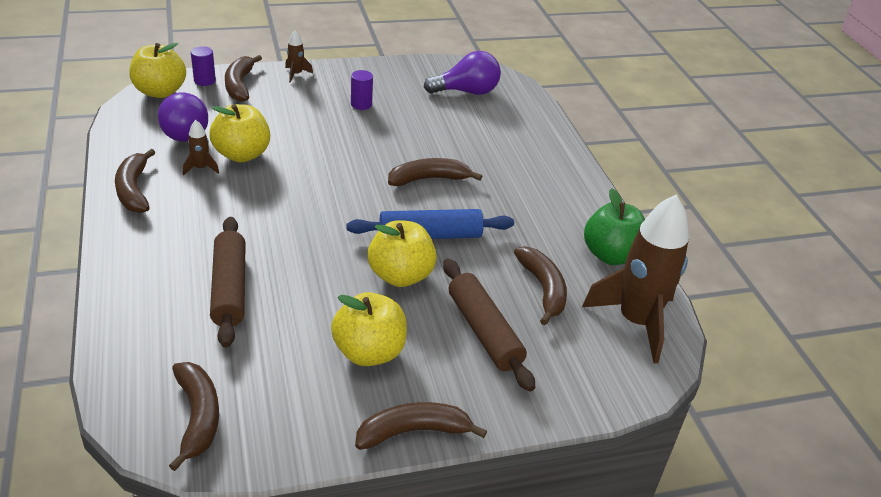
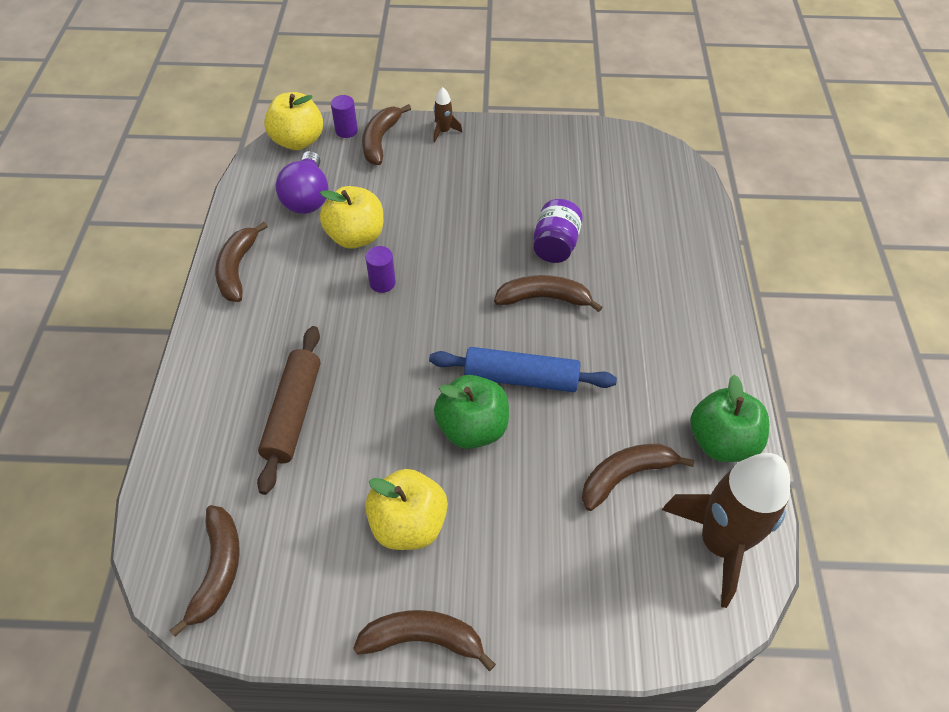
camera: 20 degrees right, 15 degrees up
(201, 168) = (310, 249): brown rocket -> none
(361, 104) = (501, 182): purple cylinder -> purple cylinder (382, 283)
(400, 276) = (472, 428): yellow apple -> green apple
(424, 142) = (555, 245): none -> purple jar
(466, 92) = (626, 177): purple light bulb -> none
(483, 331) = (539, 522): brown rolling pin -> none
(543, 289) = (625, 475): brown banana -> brown banana turned 120 degrees counterclockwise

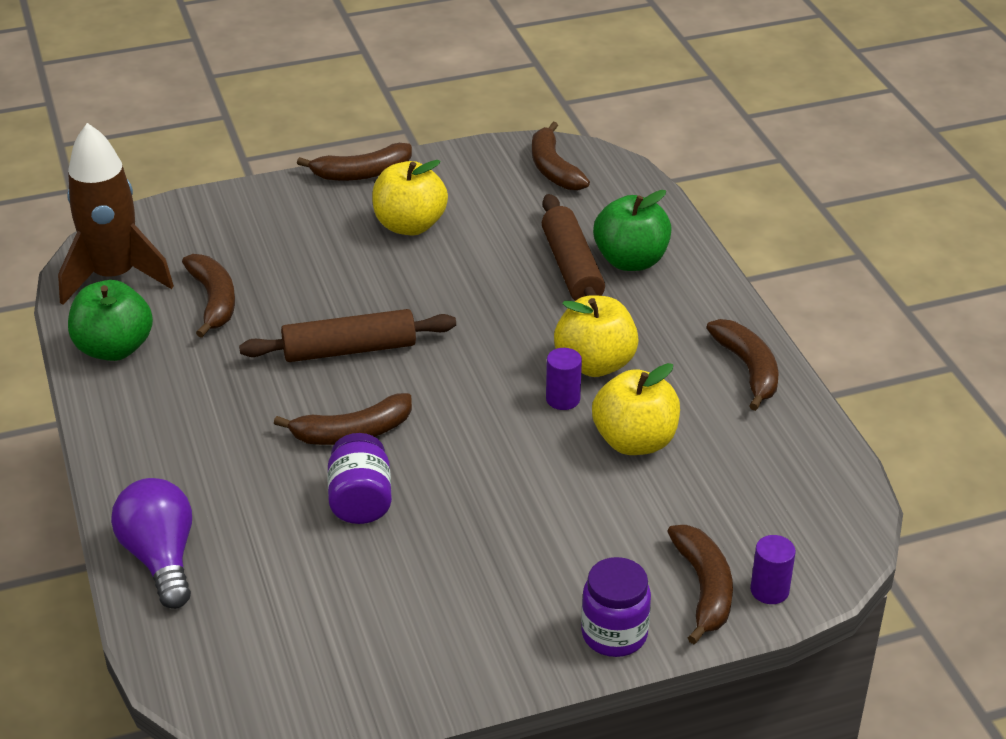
camera: 160 degrees right, 15 degrees down
(298, 141) = (827, 551): yellow apple -> yellow apple (595, 364)
(307, 197) = (739, 473): purple light bulb -> purple light bulb (161, 558)
(444, 131) = (614, 634): brown rocket -> purple jar
(472, 428) = (383, 299): green apple -> green apple (631, 261)
(521, 378) = (349, 349): blue rolling pin -> brown rolling pin
(625, 475) = (214, 300): brown banana -> brown banana turned 60 degrees counterclockwise

